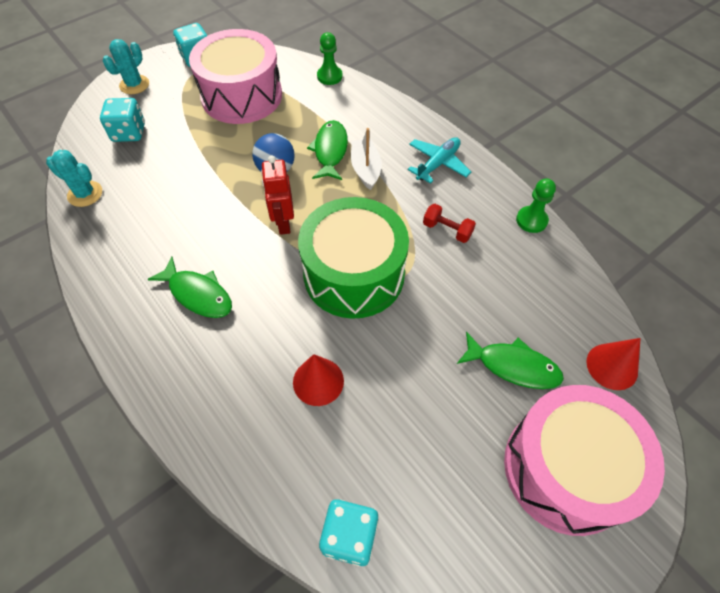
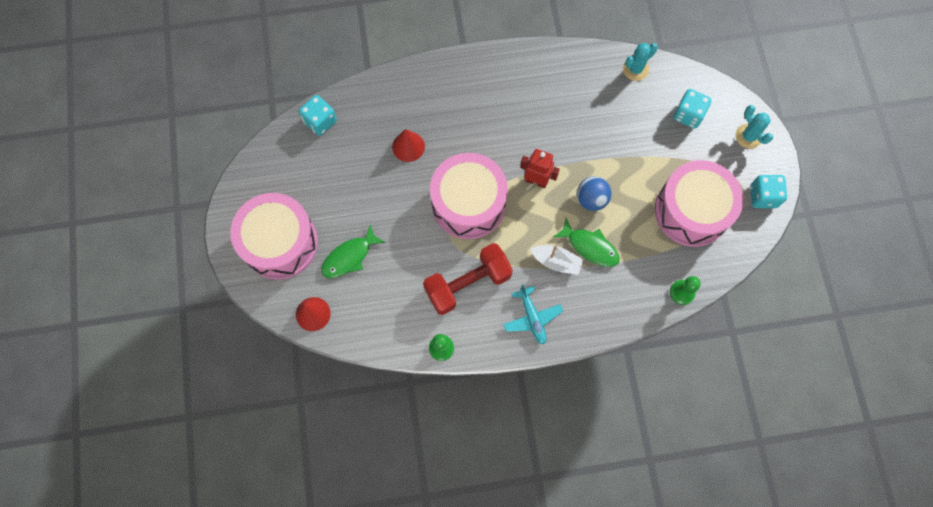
camera: 120 degrees right, 15 degrees up
(198, 294) = (508, 107): green fish -> none
(354, 274) = (468, 203): green drum -> pink drum
(447, 230) = (467, 284): red dumbbell -> red dumbbell, size x2.18

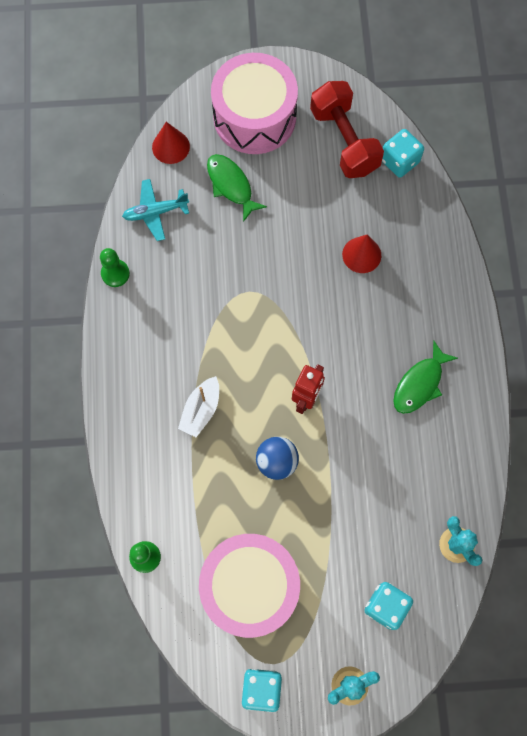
camera: 95 degrees right, 0 degrees up
(467, 284) = (185, 307): red dumbbell -> red dumbbell (344, 141)
(468, 203) = (283, 316): pink drum -> none
(532, 317) = (137, 374): turquoise plane -> turquoise plane (155, 212)
(590, 246) = (215, 452): green fish -> green fish (420, 384)

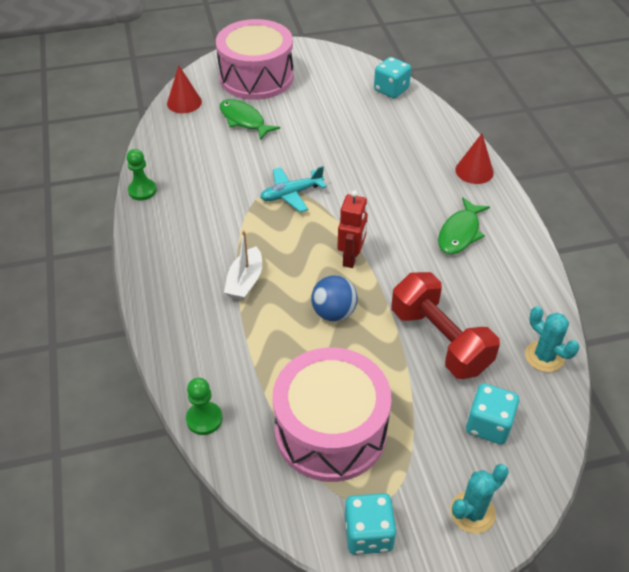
camera: 10 degrees left, 25 degrees down
(155, 212) = (176, 145): turquoise plane -> turquoise plane (291, 194)
(344, 141) = (339, 83): red dumbbell -> red dumbbell (440, 340)
(361, 255) = (375, 151): red cone -> red cone (474, 171)

